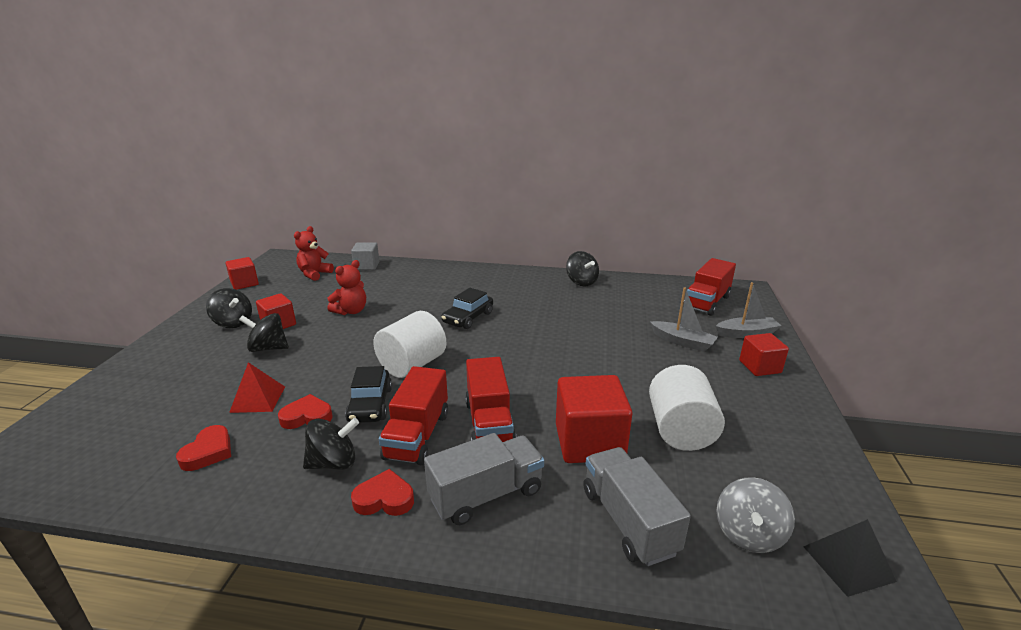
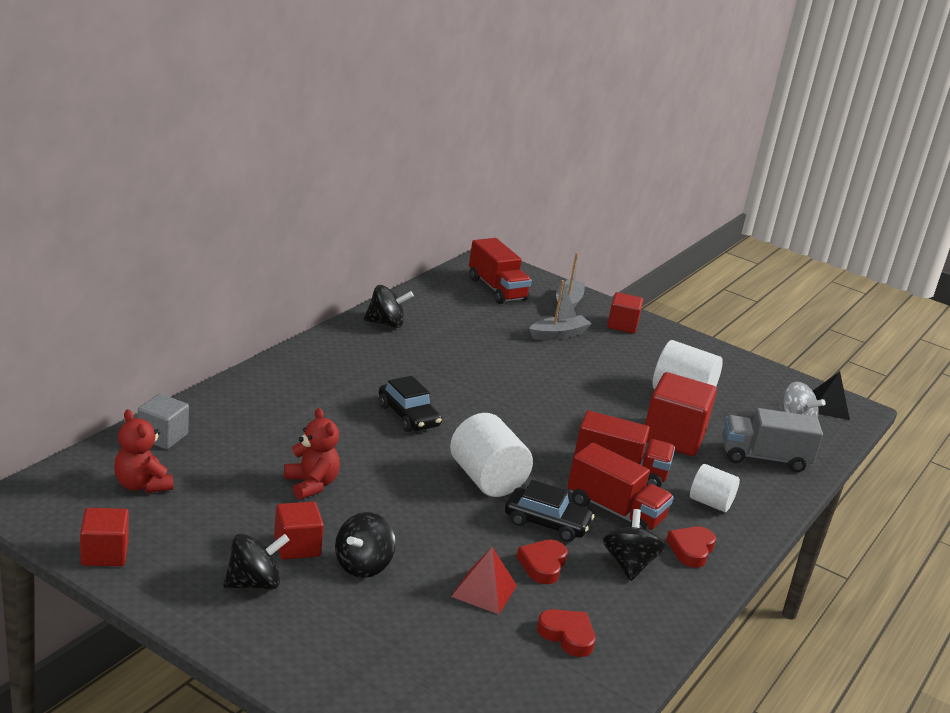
camera: 70 degrees left, 0 degrees up
(486, 495) = (710, 503): grey truck -> white cylinder

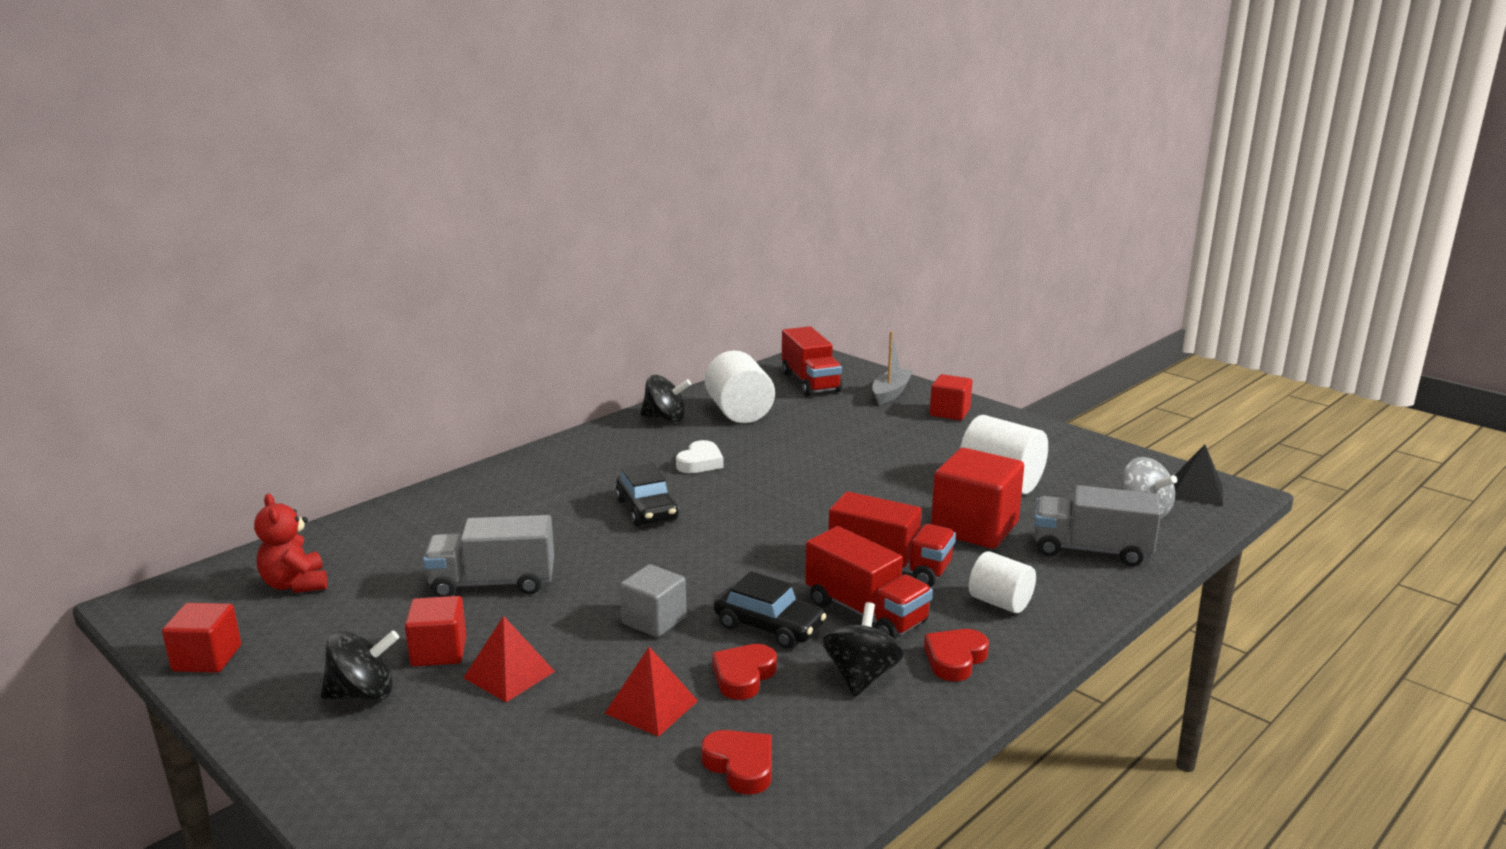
camera: 15 degrees right, 5 degrees down
(162, 436) = (349, 534): grey cube -> grey cube (654, 620)
(311, 485) = (493, 583): red teddy bear -> grey truck
(363, 565) = (509, 674): black spinning top -> red pyramid
(434, 370) = (700, 462): none -> white heart
(486, 479) = (712, 577): white cylinder -> white cylinder (739, 412)
(558, 334) = (867, 424): grey boat -> none

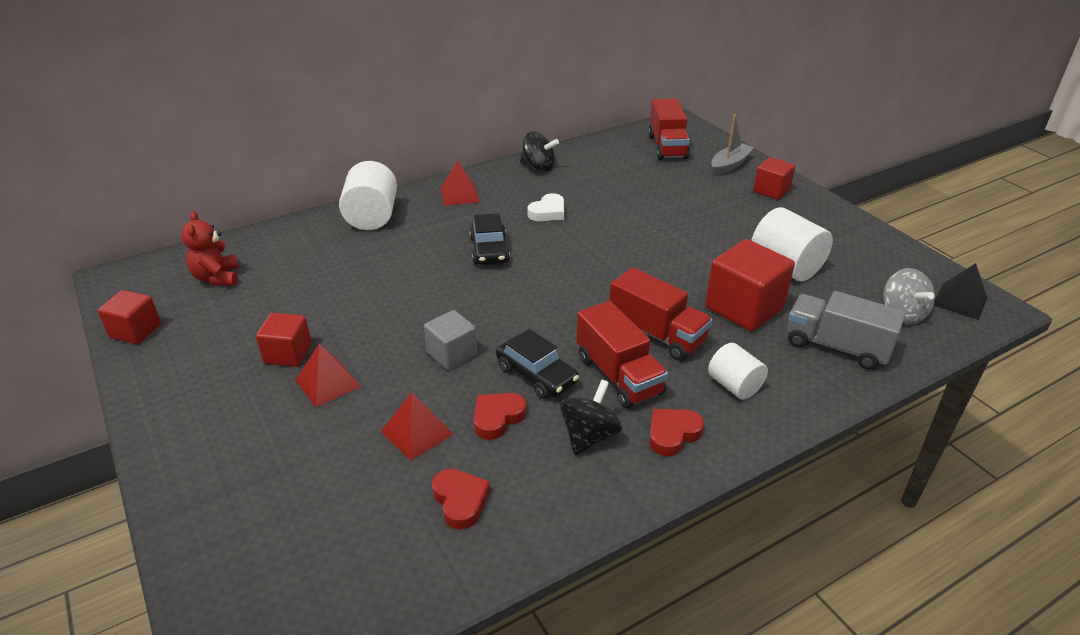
camera: 15 degrees right, 15 degrees up
(363, 694) = (222, 381): black spinning top -> none
(493, 583) = (350, 299): grey truck -> none
(580, 457) = (460, 195): none -> red pyramid
(739, 412) = (598, 169): white cylinder -> white cylinder (372, 217)

